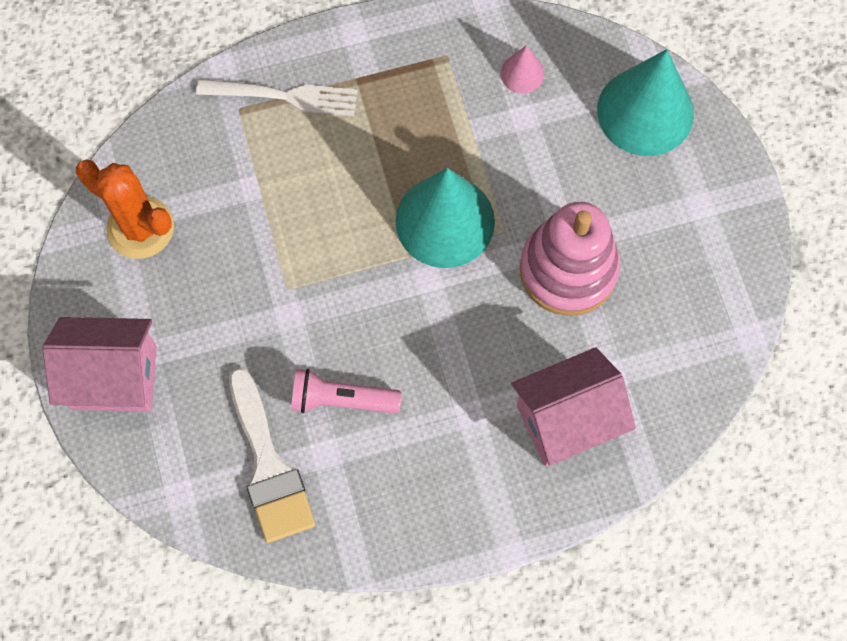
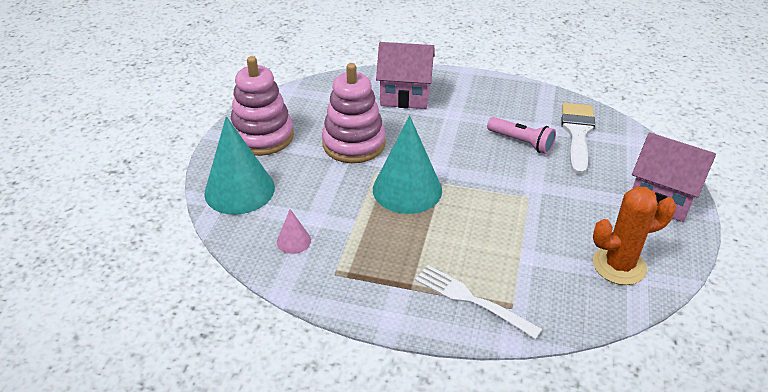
camera: 150 degrees left, 30 degrees down
(140, 228) = (619, 265): orange cactus -> orange cactus turned 75 degrees counterclockwise
(699, 217) = (262, 136): none -> pink stacking toy

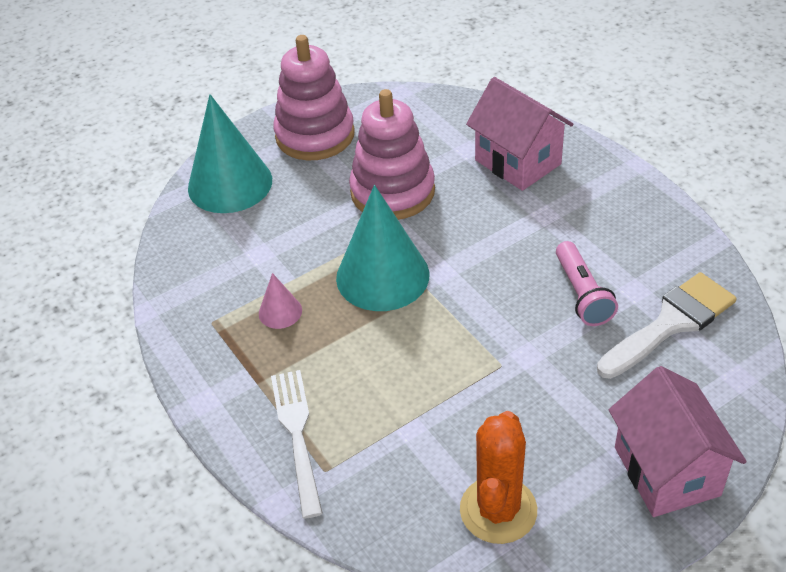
camera: 45 degrees right, 5 degrees up
(293, 241) = (215, 266): pink cone -> pink cone (280, 312)
(619, 265) = (498, 510): orange cactus -> orange cactus turned 75 degrees clockwise

